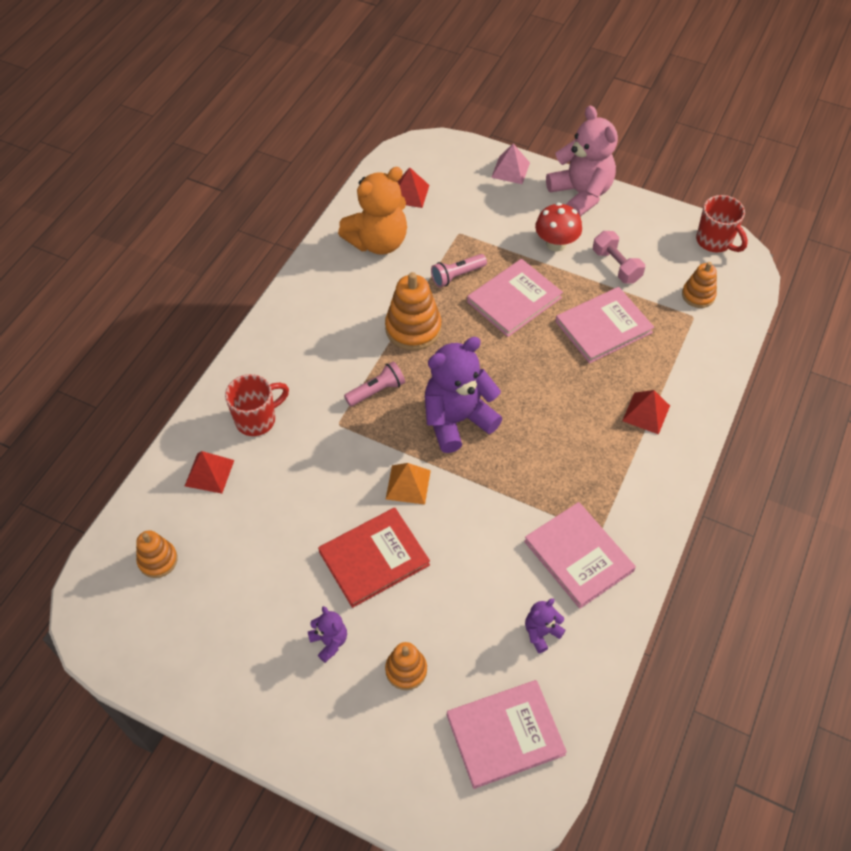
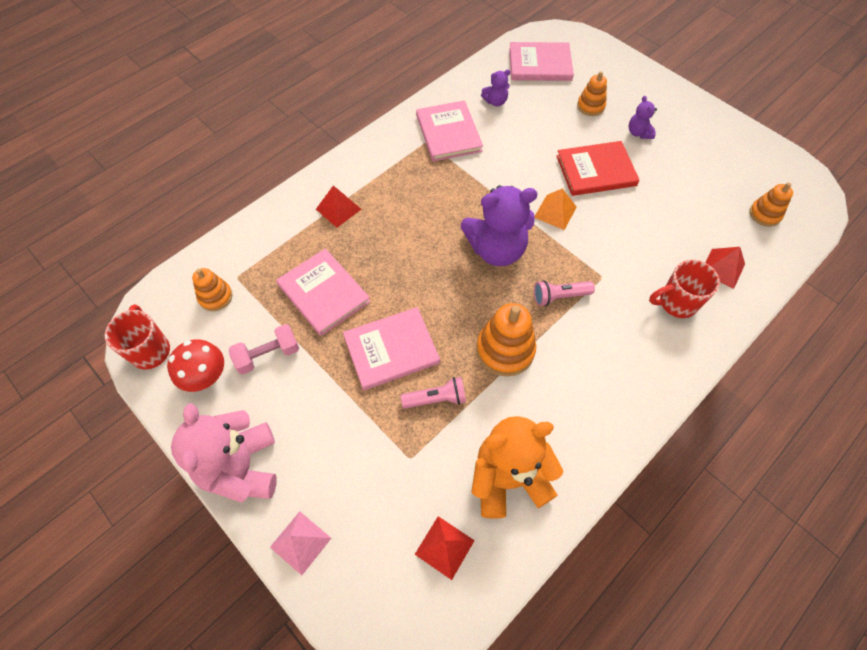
camera: 160 degrees left, 5 degrees up
(556, 243) = (311, 405): red mushroom -> red mushroom (206, 377)
(603, 327) = (324, 293): pink book -> pink book turned 60 degrees clockwise
(616, 266) = (268, 355): pink dumbbell -> pink dumbbell turned 75 degrees clockwise

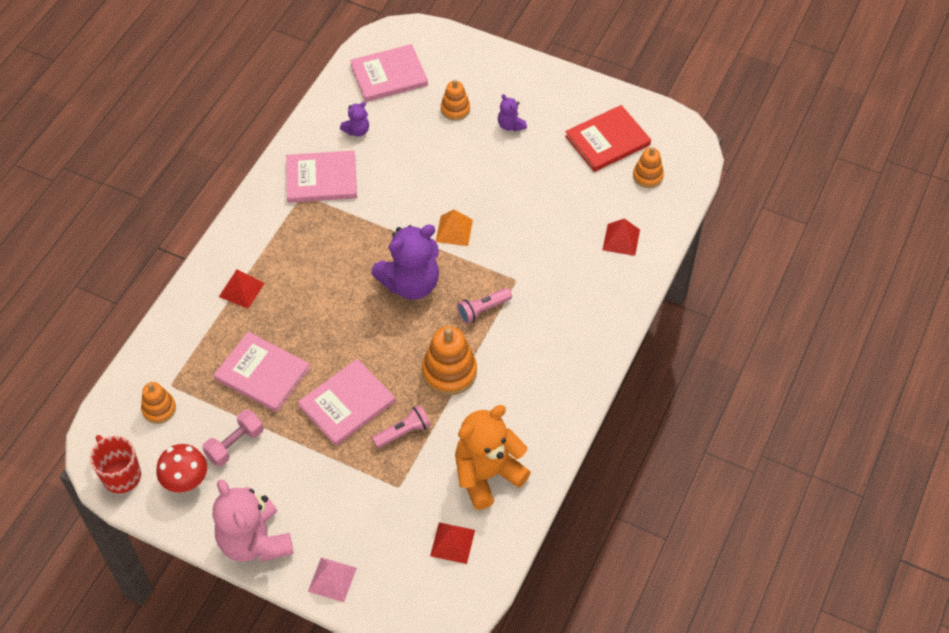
camera: 20 degrees left, 5 degrees down
(448, 133) = (321, 179): pink book -> pink book turned 60 degrees counterclockwise
(596, 170) = (480, 177): red book -> red book (607, 140)
(676, 303) = (588, 284): red mug -> none

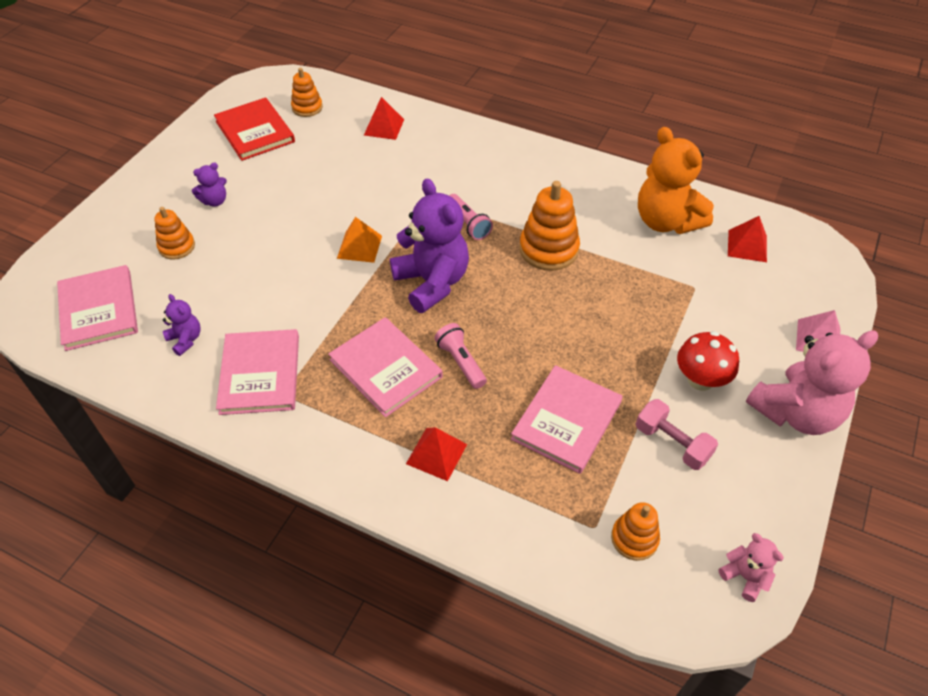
camera: 90 degrees left, 5 degrees down
(121, 475) = (745, 576): red mug -> pink teddy bear
(186, 480) = (734, 494): red mushroom -> red mushroom (700, 380)
(347, 404) = (599, 335): pink book -> pink book (385, 368)
(403, 432) = (628, 285): pink flashlight -> pink flashlight (461, 362)

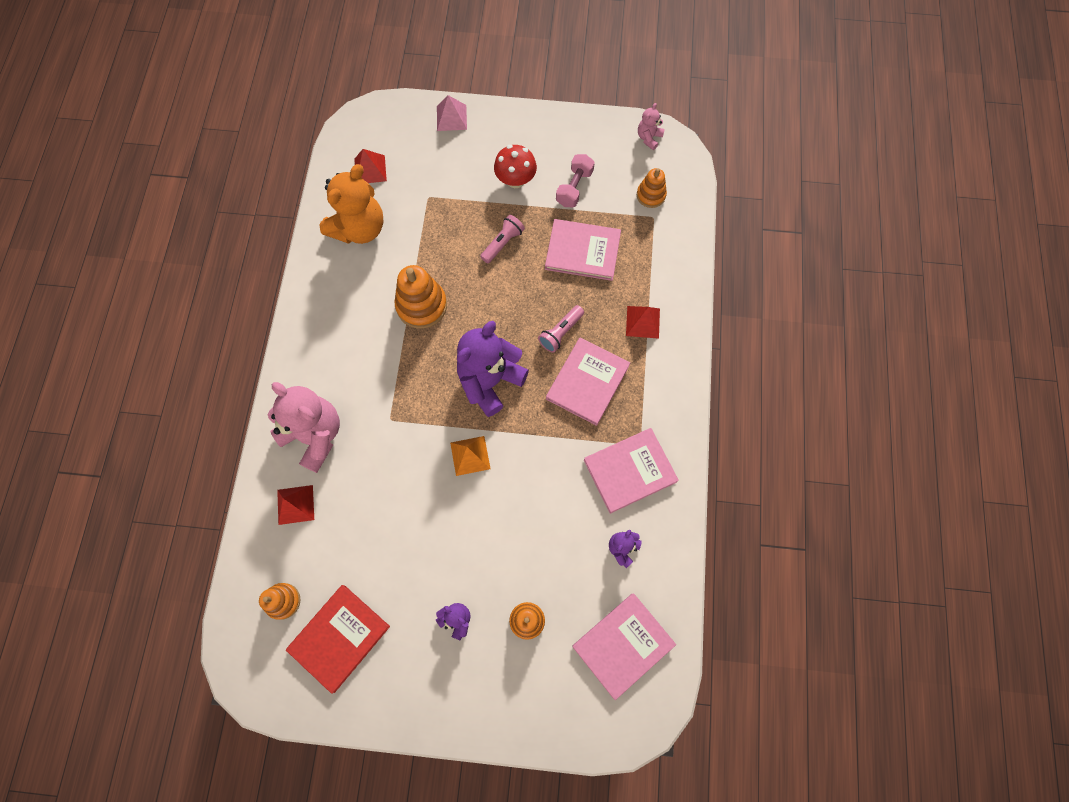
camera: 110 degrees left, 20 degrees up
(468, 224) = (412, 376): pink flashlight -> pink flashlight (502, 243)
(795, 413) = (521, 125): pink teddy bear -> pink teddy bear (315, 435)

